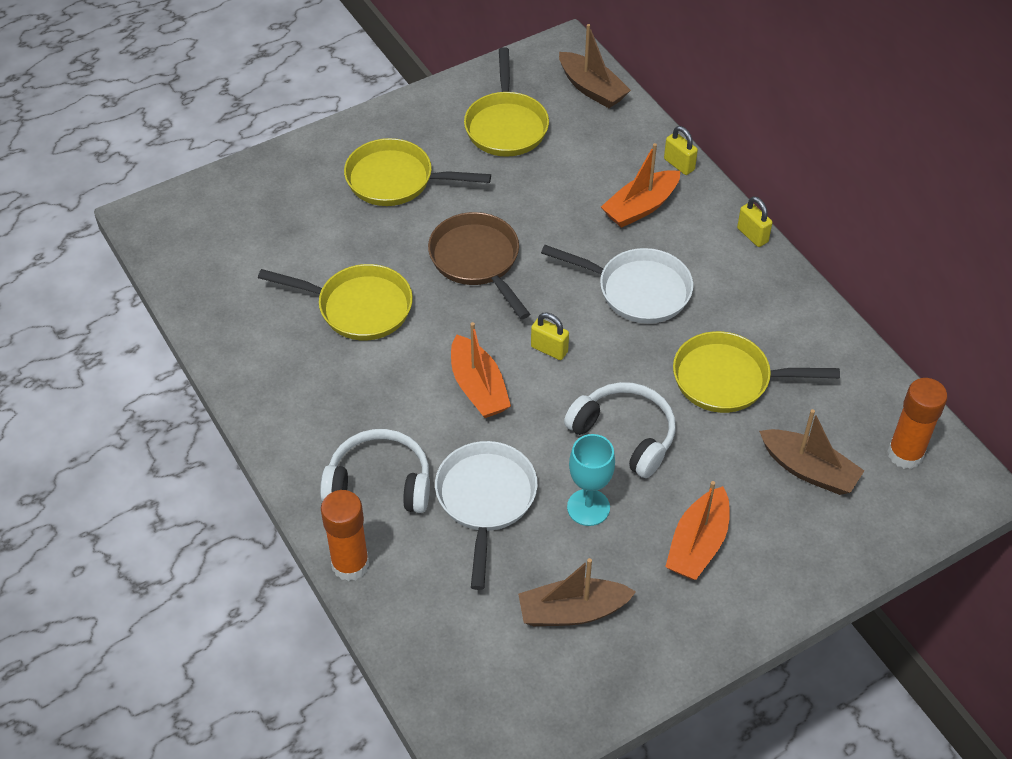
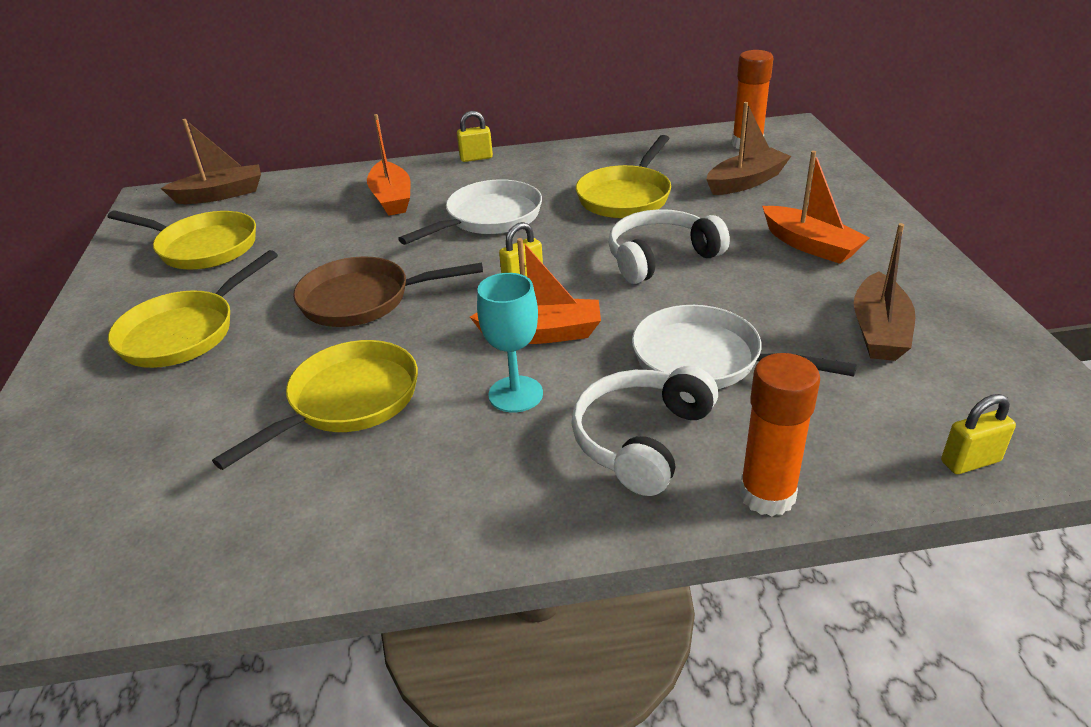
camera: 65 degrees left, 15 degrees down
(588, 507) = (743, 295): turquoise goblet -> turquoise goblet (515, 394)
(679, 164) = (363, 173): yellow padlock -> yellow padlock (970, 461)

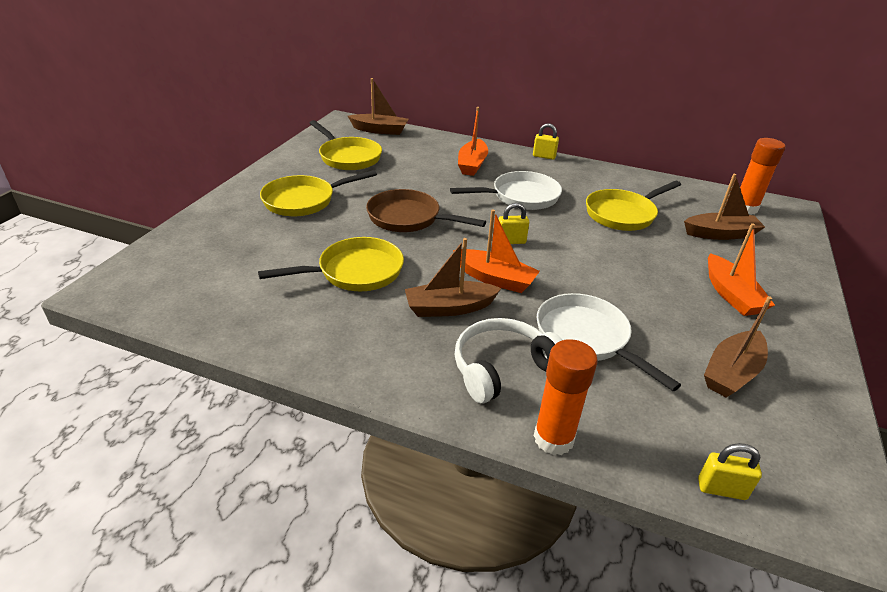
camera: 25 degrees right, 0 degrees up
(515, 394) = (449, 308): turquoise goblet -> brown boat
(660, 257) = (612, 262): white headphones -> none

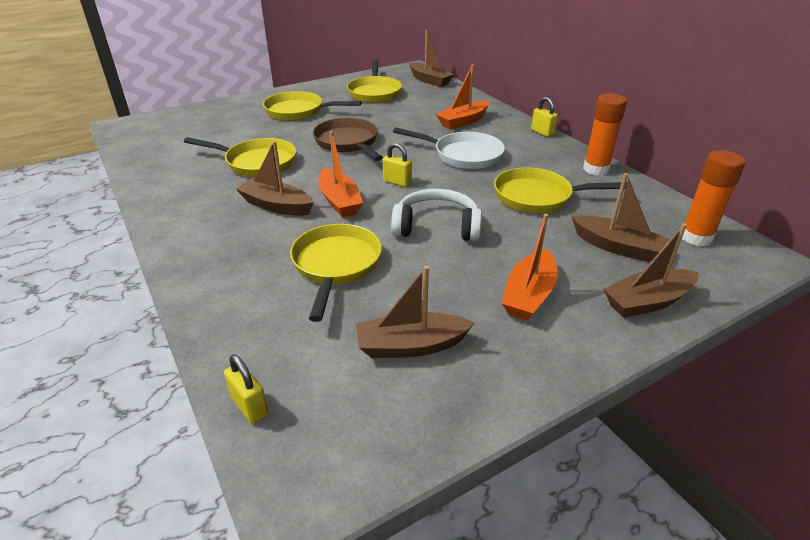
camera: 40 degrees right, 0 degrees up
(502, 368) = (245, 255): white headphones -> white headphones (437, 227)
(553, 439) = (201, 309): orange glue stick -> orange glue stick (596, 169)
(586, 338) = (336, 265): white pan -> yellow pan
(788, 266) = (647, 302): none -> brown boat

